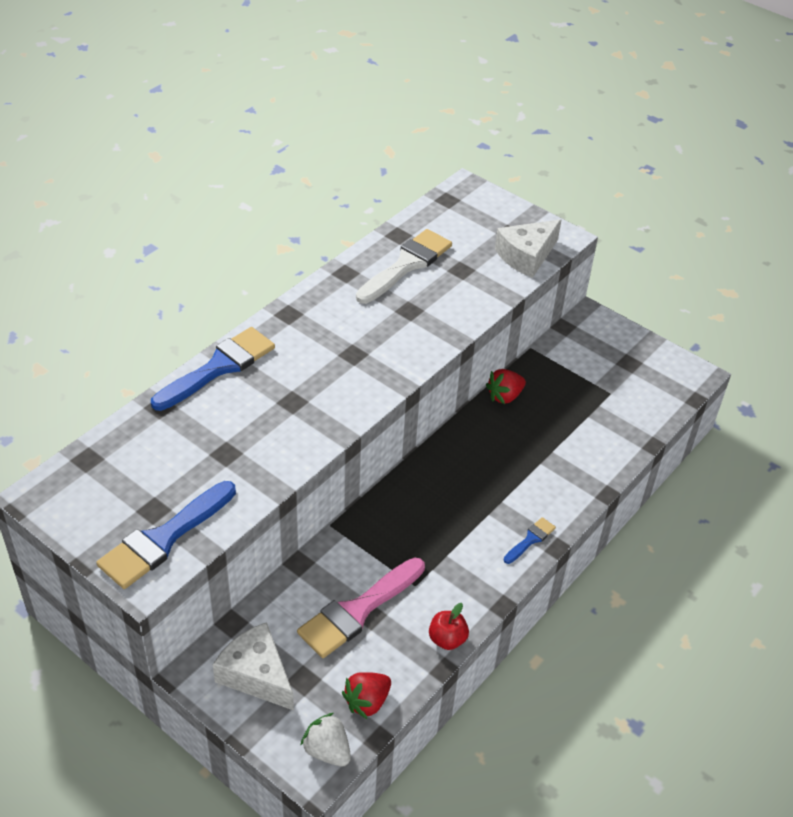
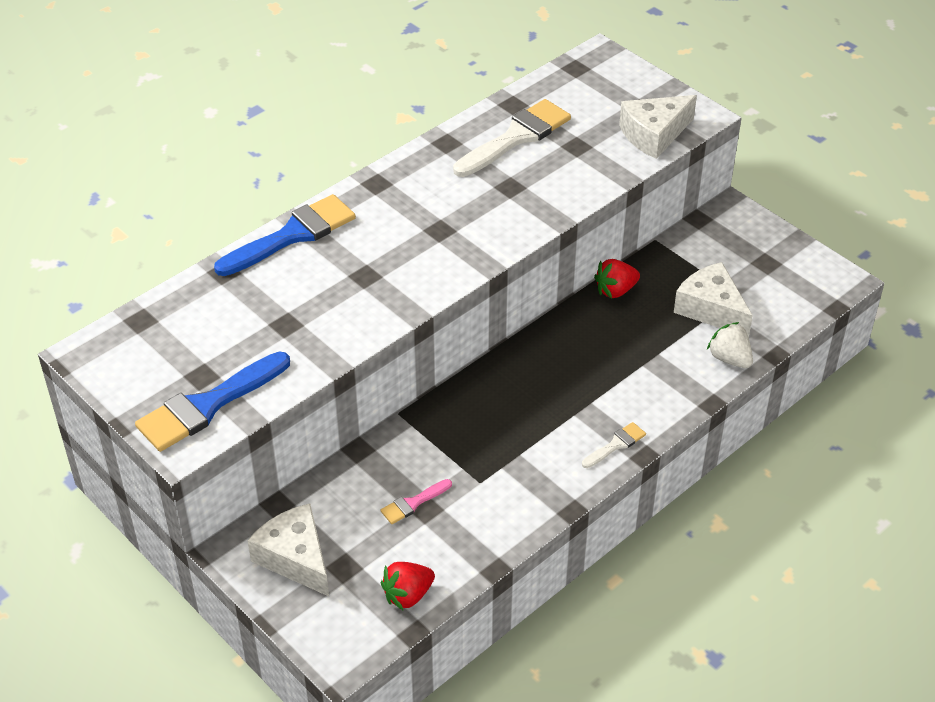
camera: 10 degrees right, 0 degrees up
(327, 750) = (358, 639): white strawberry -> white strawberry (729, 359)
(357, 611) = (413, 503): pink brush -> pink brush, size x0.48
(447, 639) = (505, 540): red apple -> none
(530, 539) = (616, 445): blue brush -> white brush
(590, 407) = (711, 309): none -> white cheese

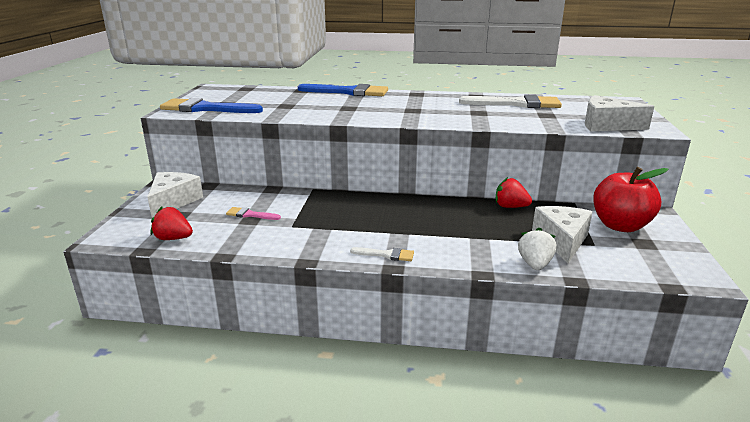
camera: 50 degrees right, 20 degrees down
(726, 250) = (620, 225): none -> red apple

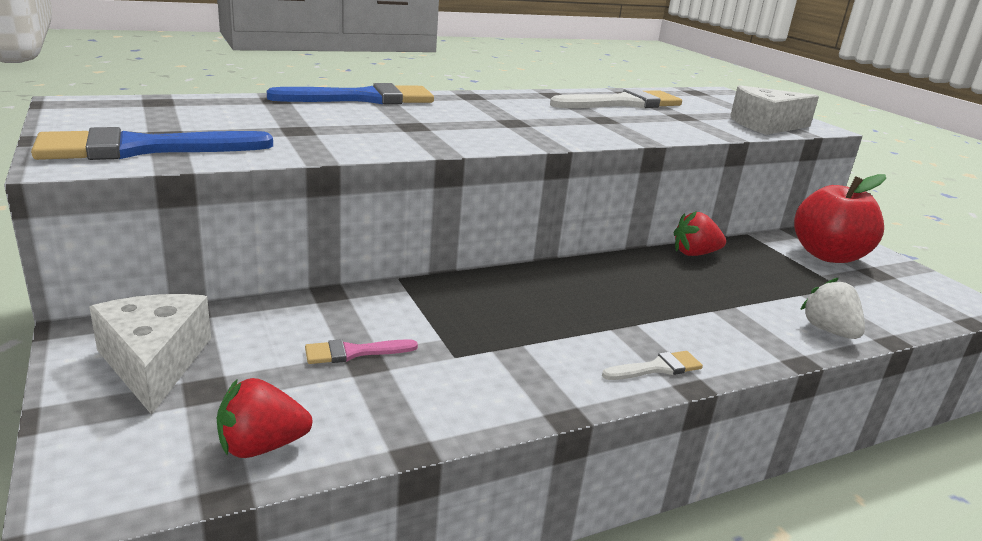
camera: 35 degrees left, 0 degrees up
(562, 240) = (807, 289): white cheese -> none

